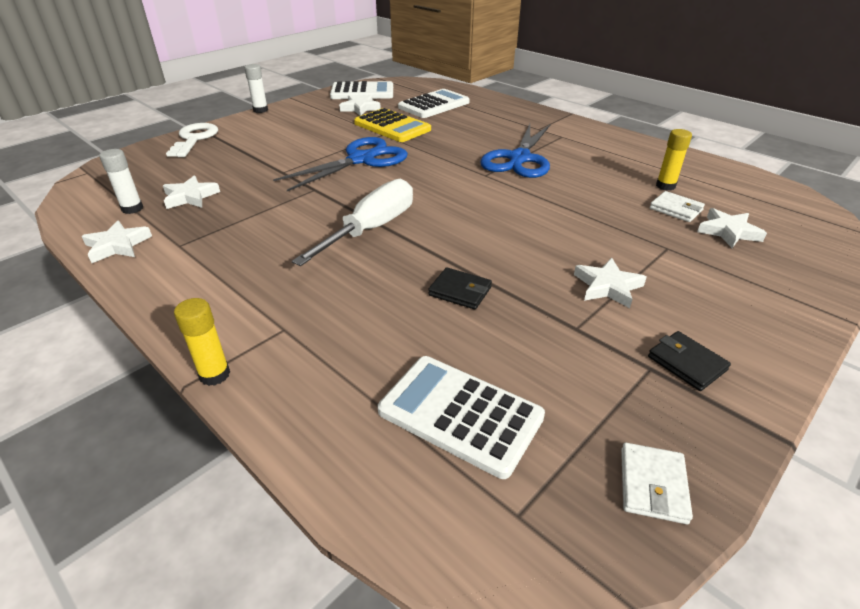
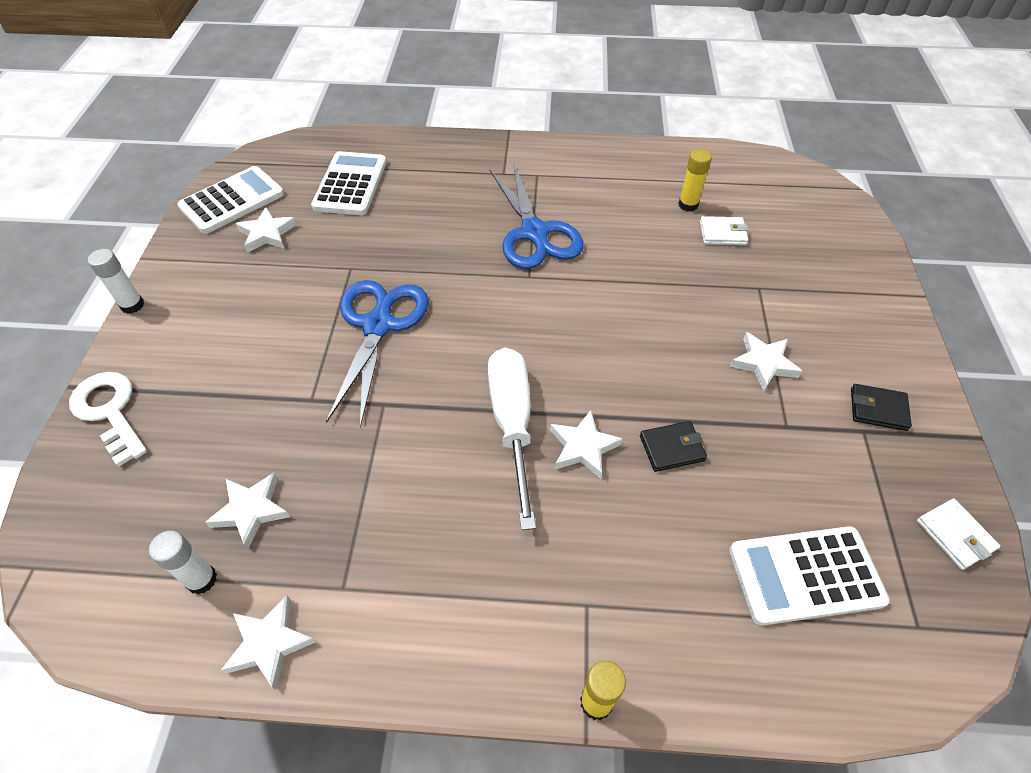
camera: 40 degrees left, 15 degrees up
(392, 126) = (346, 249): yellow calculator -> none
(728, 231) = (779, 240): white star -> white star (583, 447)

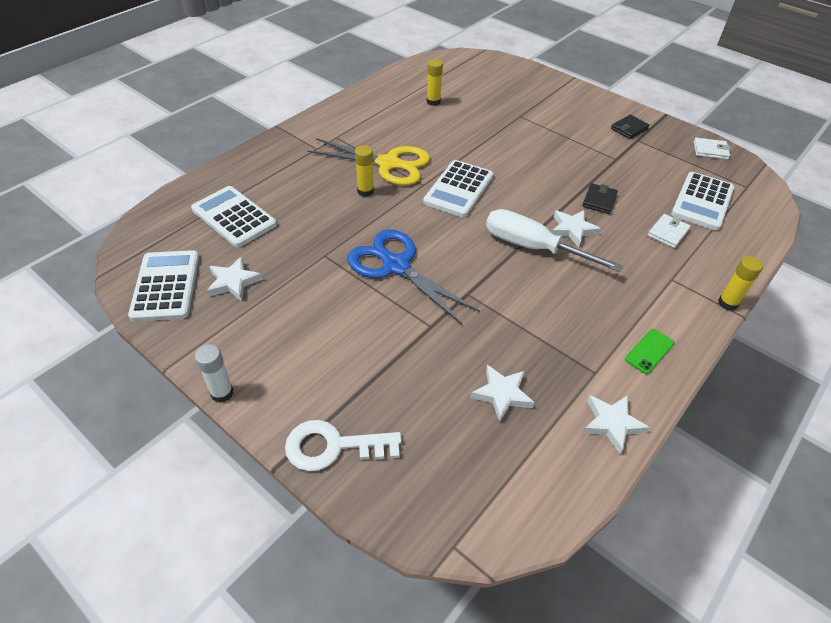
camera: 55 degrees left, 5 degrees down
(202, 579) = (539, 442): white glue stick -> none
(421, 634) = (649, 351): none -> green phone
(472, 241) = (365, 191): none -> yellow glue stick
(534, 233) = (388, 164): blue scissors -> yellow scissors
(551, 308) = (459, 189): none -> white calculator
(722, 233) = (468, 104): white wallet -> white wallet (668, 233)
(763, 363) = (571, 143): white star -> none

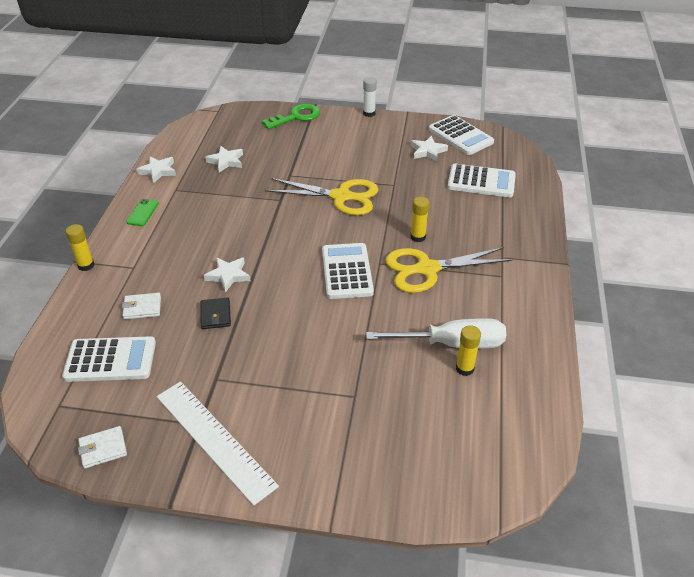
camera: 150 degrees right, 5 degrees down
(333, 446) = (296, 117): white key -> green key
(396, 266) = (341, 196): blue scissors -> yellow scissors
(533, 247) = (253, 248): white screwdriver -> white screwdriver (451, 344)
(629, 129) = (214, 439): black wallet -> white ruler
(668, 233) = (142, 308): white wallet -> white wallet turned 75 degrees clockwise
(702, 201) = (110, 360): white calculator -> white calculator turned 90 degrees clockwise

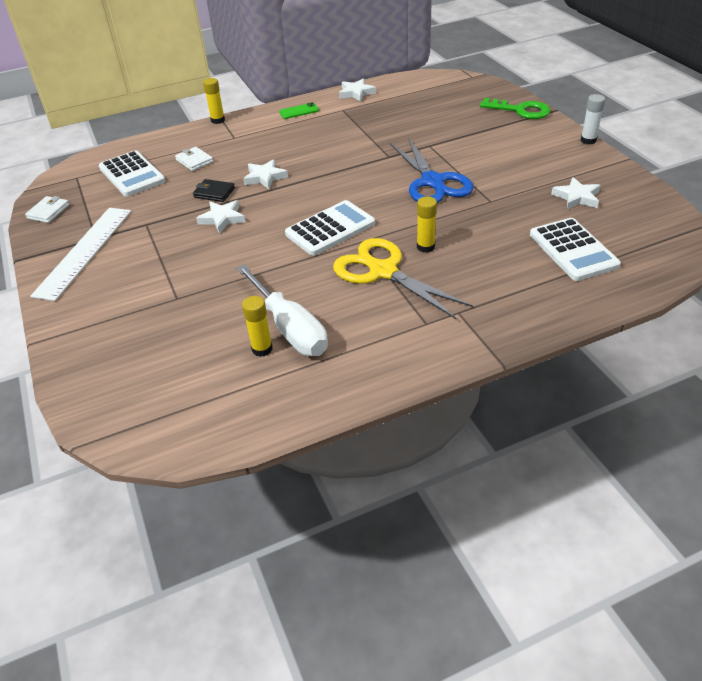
camera: 60 degrees right, 0 degrees up
(103, 449) = (48, 211): white wallet -> white wallet turned 75 degrees clockwise
(215, 315) = (214, 193): black wallet -> black wallet turned 60 degrees clockwise
(226, 161) = (407, 111): white star -> white star (222, 219)
(341, 196) = (432, 182): yellow scissors -> blue scissors
(460, 136) = (638, 205): white calculator -> none

